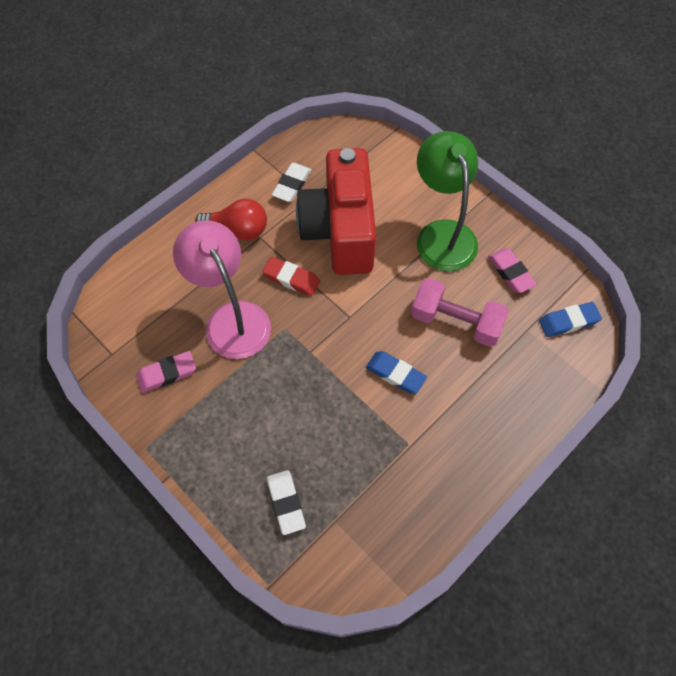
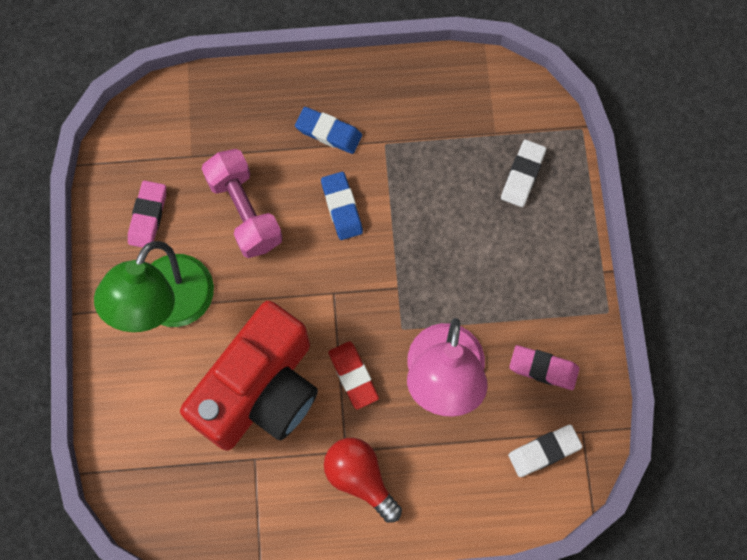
camera: 140 degrees left, 10 degrees up
(292, 185) = (260, 490): white eraser -> white eraser (544, 451)
(568, 322) = (149, 134): blue eraser -> blue eraser (328, 132)

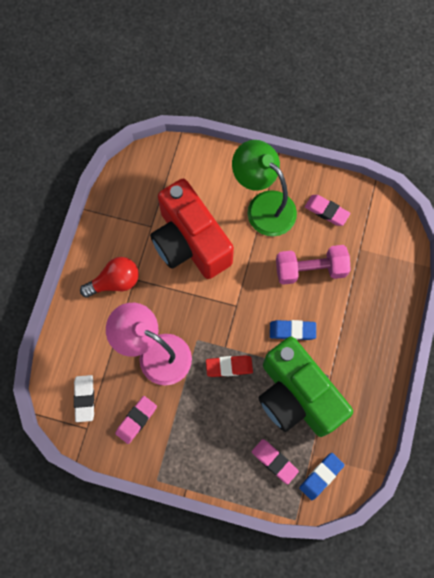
camera: 110 degrees right, 0 degrees up
(328, 132) = (349, 341): blue eraser -> blue eraser (321, 476)
(353, 376) = (178, 299): red eraser -> red eraser (229, 367)
(428, 175) = (296, 396): none -> green camera
(522, 175) = (274, 461): white eraser -> pink eraser

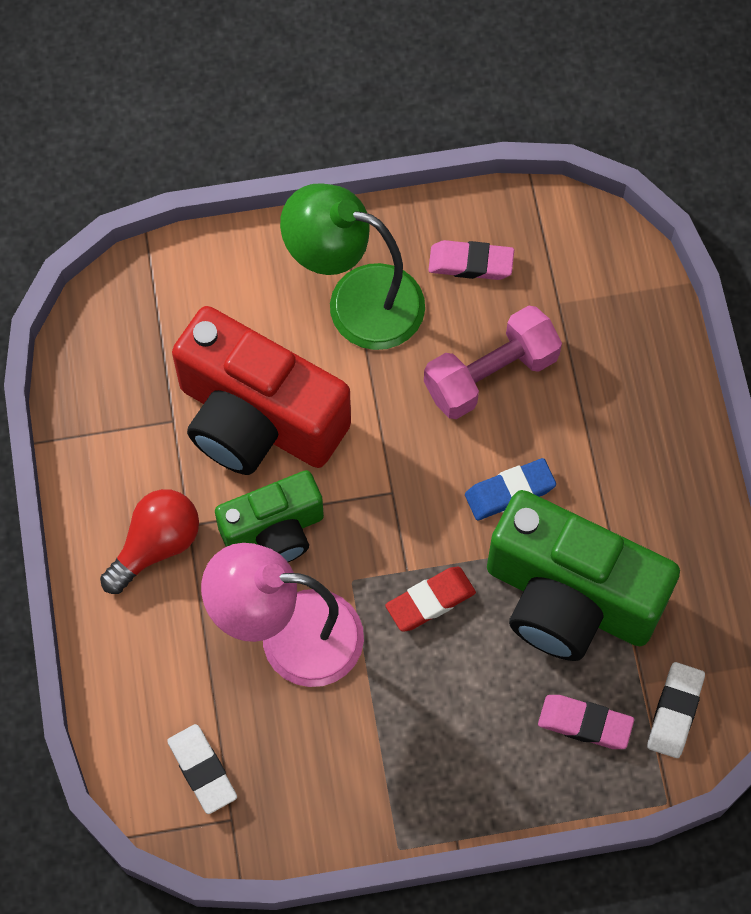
camera: 25 degrees left, 5 degrees down
(136, 420) = (312, 764): pink eraser -> none
(172, 299) = (274, 531): none -> green camera
(321, 476) = (675, 712): blue eraser -> white eraser

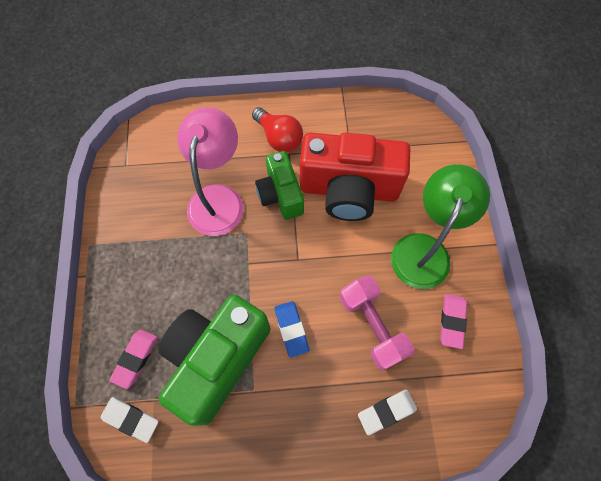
camera: 95 degrees right, 0 degrees up
(202, 770) = (154, 153): white eraser -> white eraser (386, 411)
(257, 419) = (349, 190): red camera -> red camera turned 120 degrees counterclockwise
(430, 601) = (227, 275): red eraser -> none

